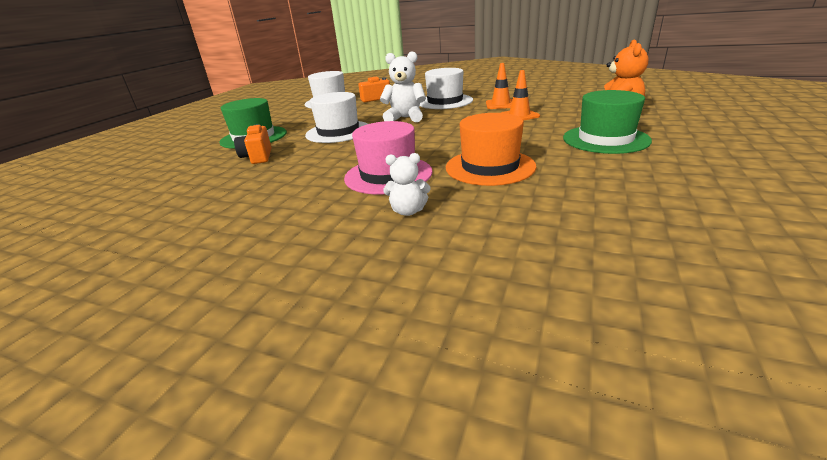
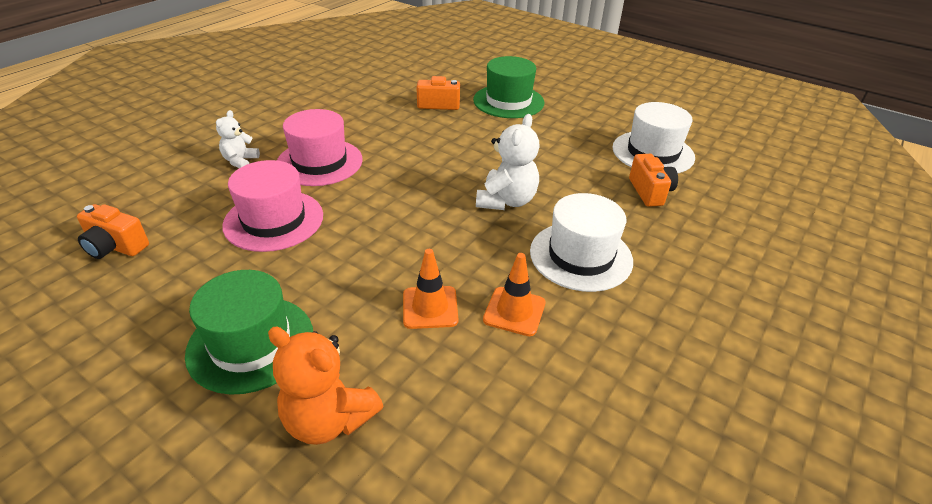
camera: 100 degrees right, 10 degrees up
(338, 132) = (484, 148): white hat -> none
(490, 167) = (273, 220): orange hat -> pink hat
(607, 216) = (115, 247): none -> orange camera

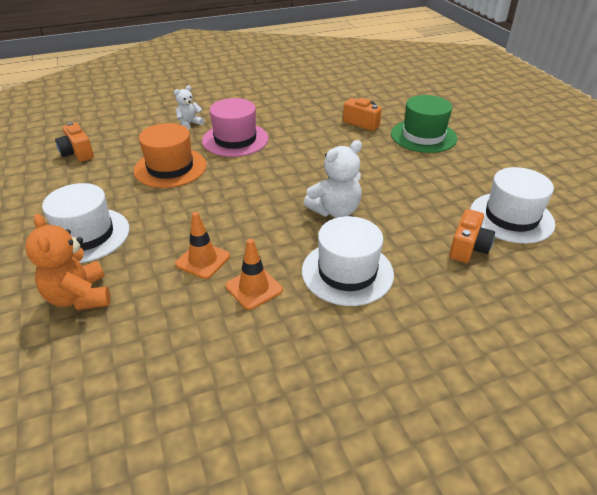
camera: 35 degrees right, 0 degrees up
(251, 343) = (86, 235): green hat -> white hat
(273, 220) = (170, 168): pink hat -> orange hat

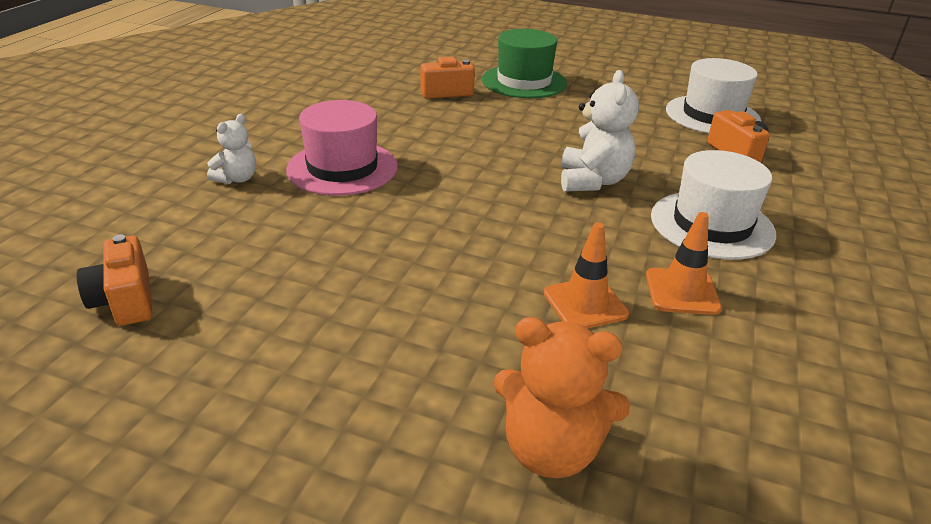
camera: 50 degrees left, 5 degrees down
(77, 153) = (125, 301): orange camera -> orange camera turned 60 degrees clockwise
(86, 235) = (392, 382): white hat -> none
(170, 168) = (326, 238): orange hat -> none
(189, 124) = (237, 179): white teddy bear -> white teddy bear turned 150 degrees counterclockwise

